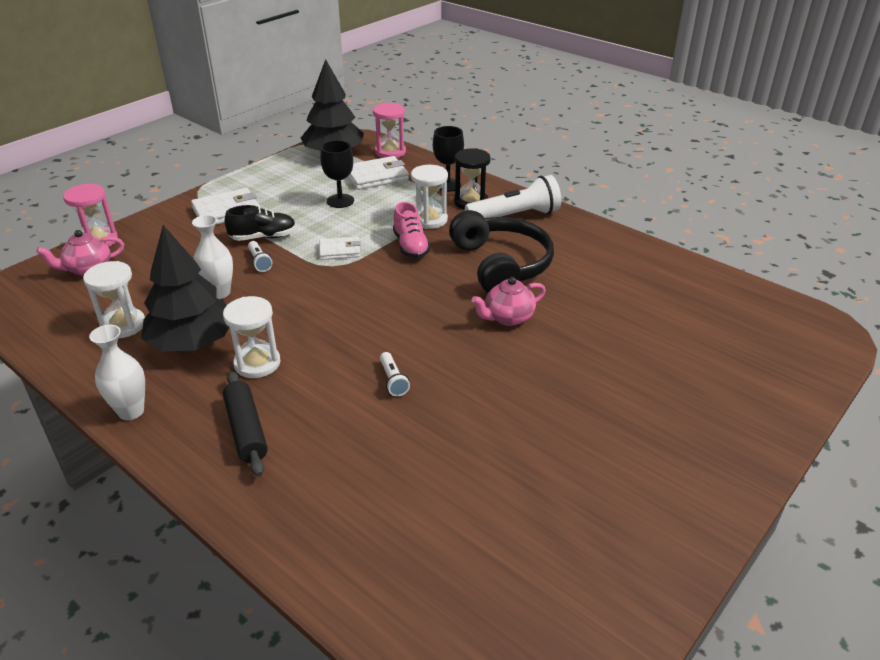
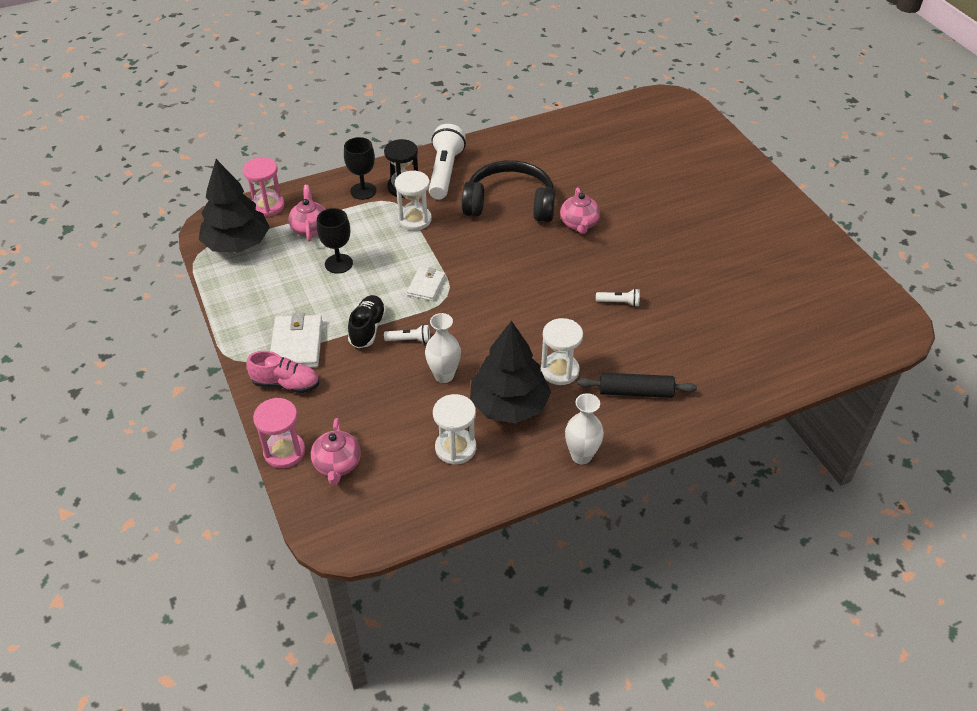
camera: 65 degrees left, 10 degrees up
(376, 176) = (310, 228): white wallet -> pink teapot
(411, 246) = (449, 243): pink shoe -> pink shoe (286, 384)

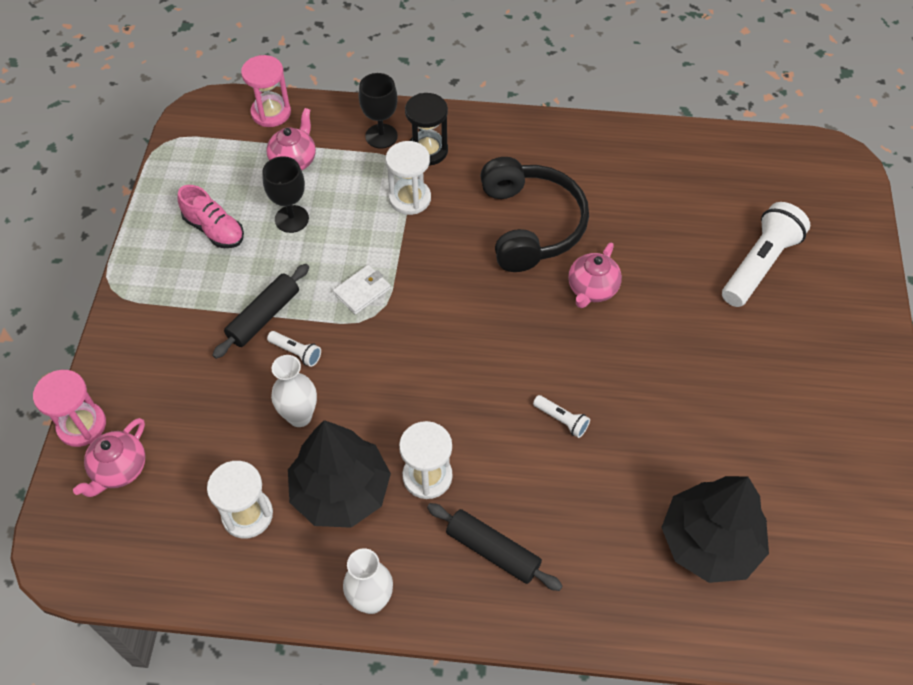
camera: 30 degrees right, 10 degrees up
(237, 244) = (209, 147): black tree -> black tree (709, 542)
(286, 384) = (139, 344): pink shoe -> pink shoe (214, 230)
(297, 345) = (181, 301): white wallet -> none
(367, 329) = (264, 316): black shoe -> black rolling pin
(445, 172) = (487, 149): white flashlight -> white flashlight (759, 265)
(510, 204) = (530, 225): black headphones -> black headphones turned 45 degrees clockwise

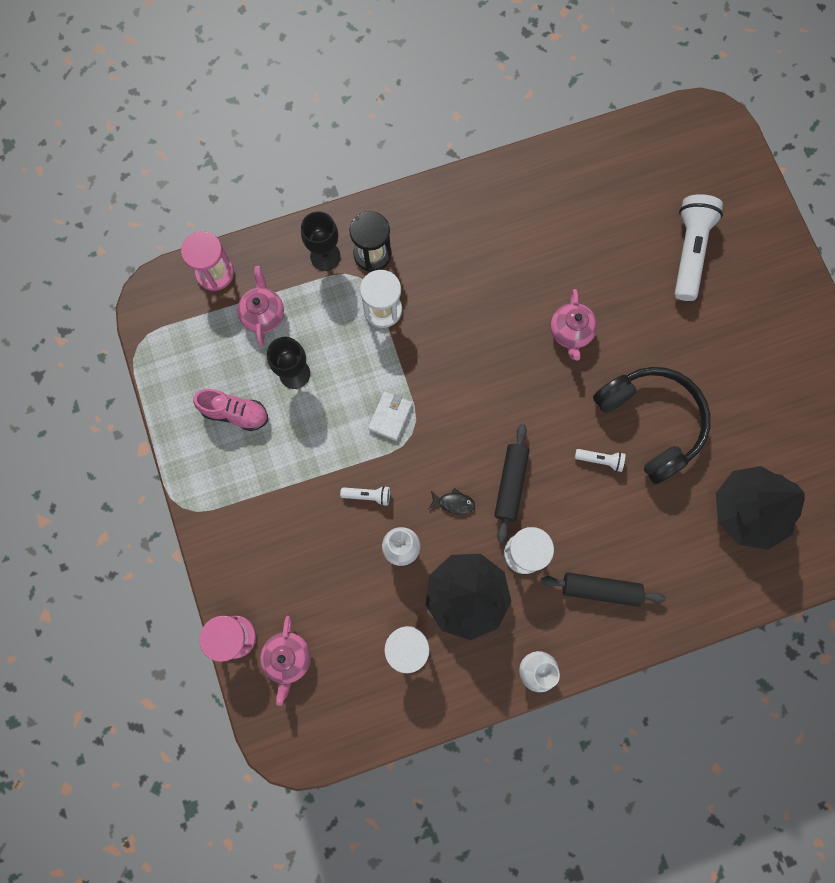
camera: 25 degrees left, 20 degrees up
(264, 316) = (323, 475): black rolling pin -> black rolling pin (510, 484)
(380, 395) = (453, 503): none -> black fish
(530, 225) = (494, 292): black headphones -> black headphones (651, 422)

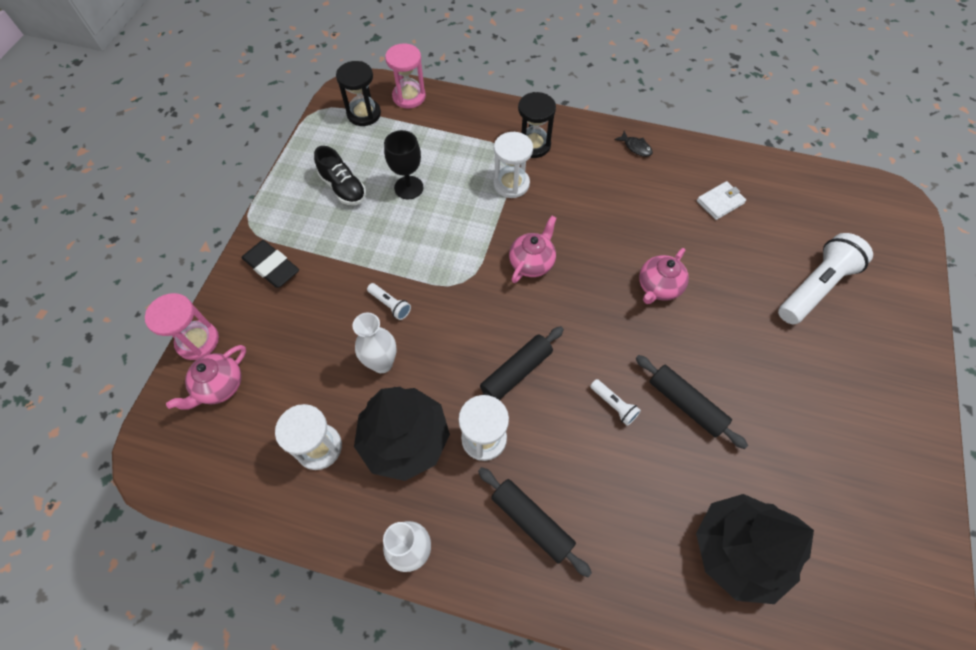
camera: 35 degrees right, 15 degrees down
(187, 321) = (364, 114): none -> black hourglass
(235, 413) = (343, 188): pink shoe -> black shoe
(238, 531) = (272, 267): none -> black eraser
(263, 314) = (420, 139): pink teapot -> pink teapot (532, 263)
(325, 256) = (496, 128): black goblet -> none
(390, 416) = (456, 259): white wallet -> white wallet (720, 202)
(453, 503) = (455, 355): black fish -> black fish (635, 147)
(651, 422) = (686, 404): black headphones -> black rolling pin

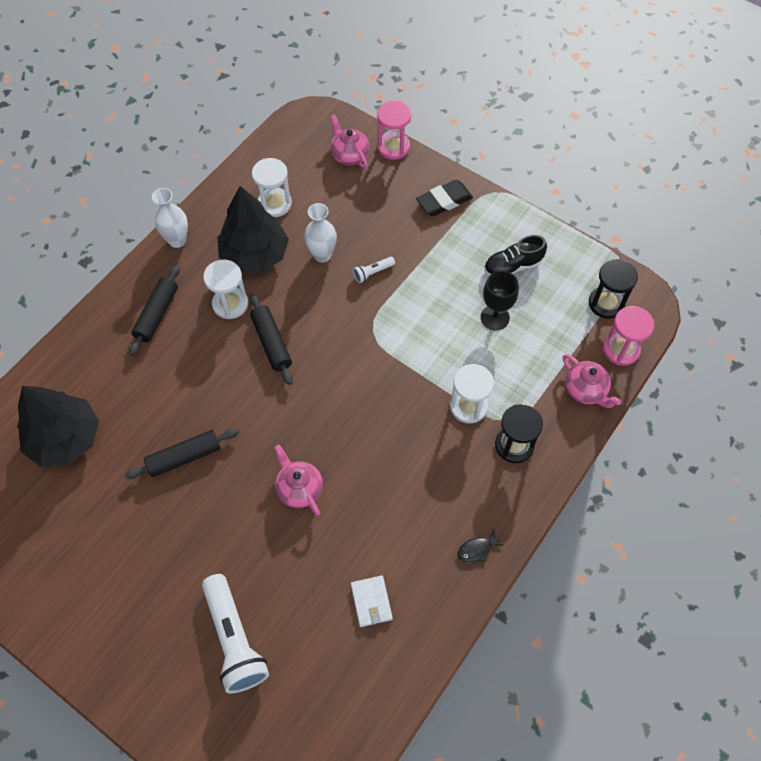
camera: 110 degrees right, 0 degrees up
(532, 263) = (370, 391): pink teapot -> pink teapot (585, 390)
(532, 521) = (157, 314): black rolling pin -> black rolling pin turned 45 degrees counterclockwise
(613, 405) = (210, 402): white flashlight -> none

